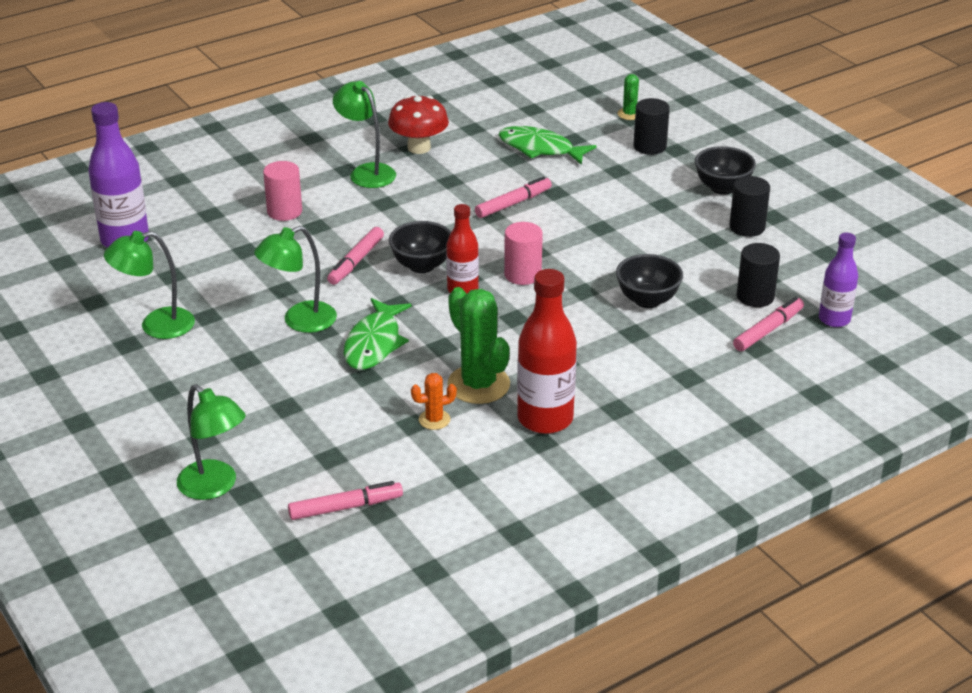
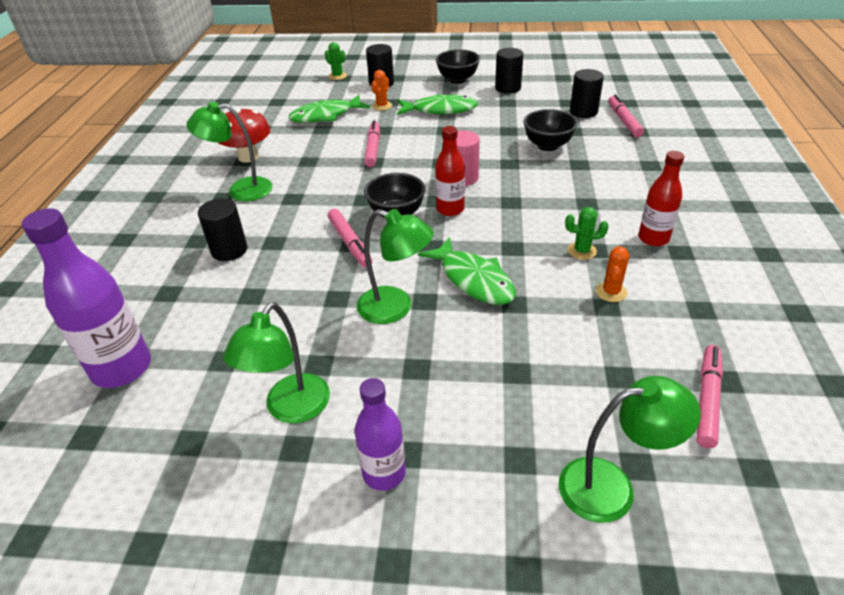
camera: 50 degrees left, 5 degrees up
(284, 211) = (229, 250): pink cylinder -> black cylinder
(299, 321) = (395, 308): green lamp -> green lamp turned 75 degrees counterclockwise
(478, 385) = (582, 251): green cactus -> green cactus, size x0.49
(545, 419) = (653, 238): red bottle -> red bottle, size x0.62
(601, 170) = (382, 106): none -> orange cactus
(638, 207) = (440, 110): none -> green fish
(834, 319) = (632, 99): purple bottle -> purple bottle (384, 473)

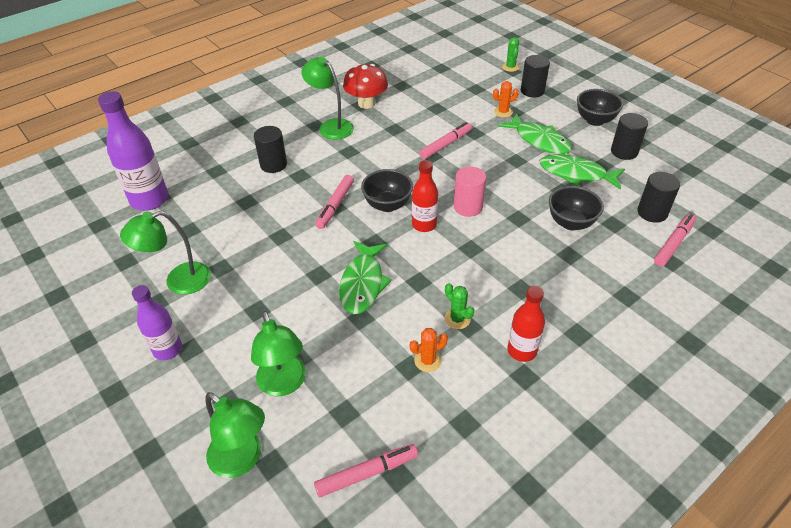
camera: 45 degrees right, 5 degrees up
(325, 116) = (454, 98): green fish -> green fish (576, 174)
(395, 308) = (298, 266): green lamp -> green lamp (284, 384)

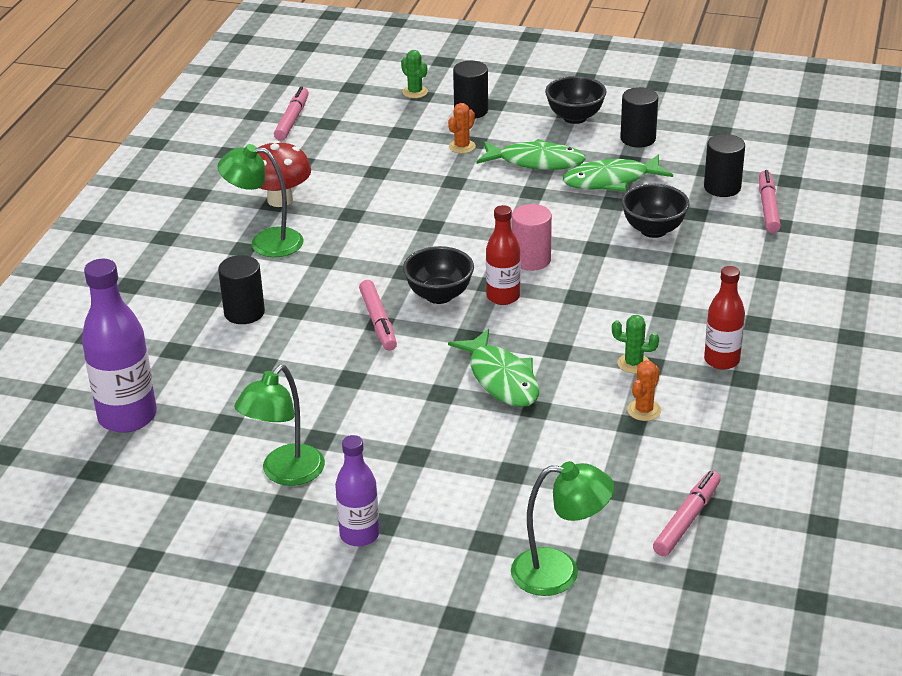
camera: 35 degrees left, 10 degrees down
(284, 384) = (525, 498): green lamp -> none
(445, 145) = (434, 207): pink marker -> pink marker (292, 119)

